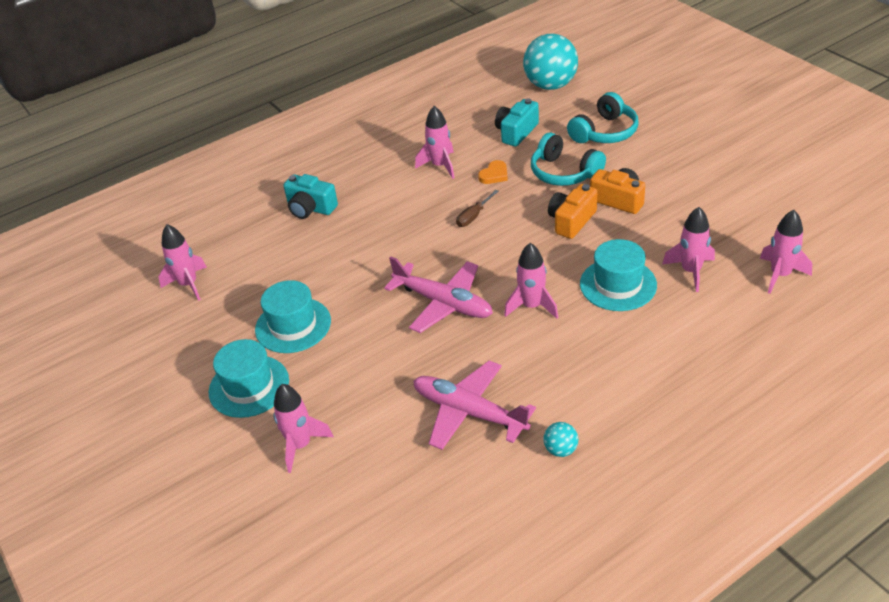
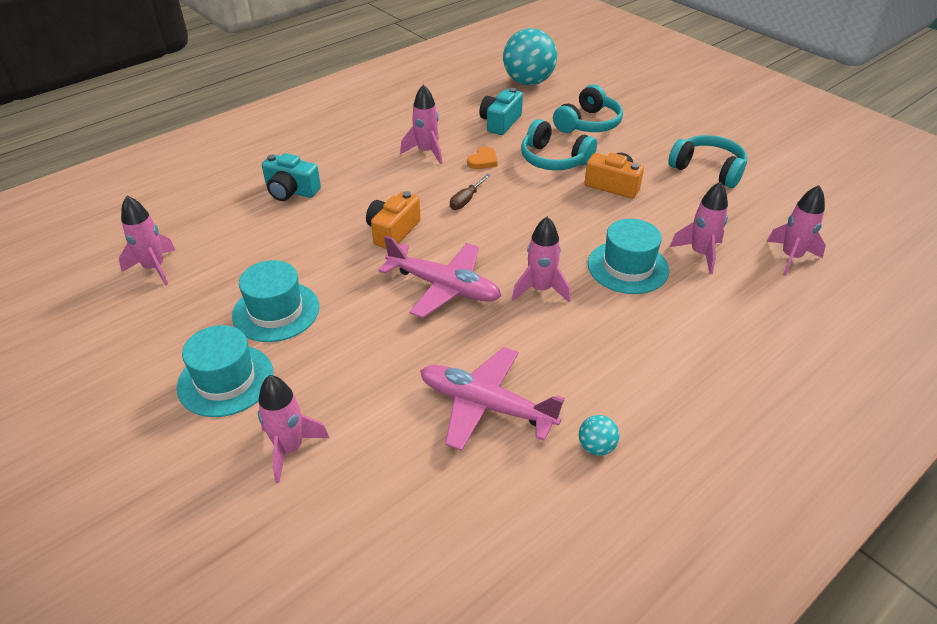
camera: 10 degrees left, 0 degrees up
(571, 221) = (569, 205): orange camera -> orange camera (393, 231)
(717, 182) = (708, 170): none -> turquoise headphones

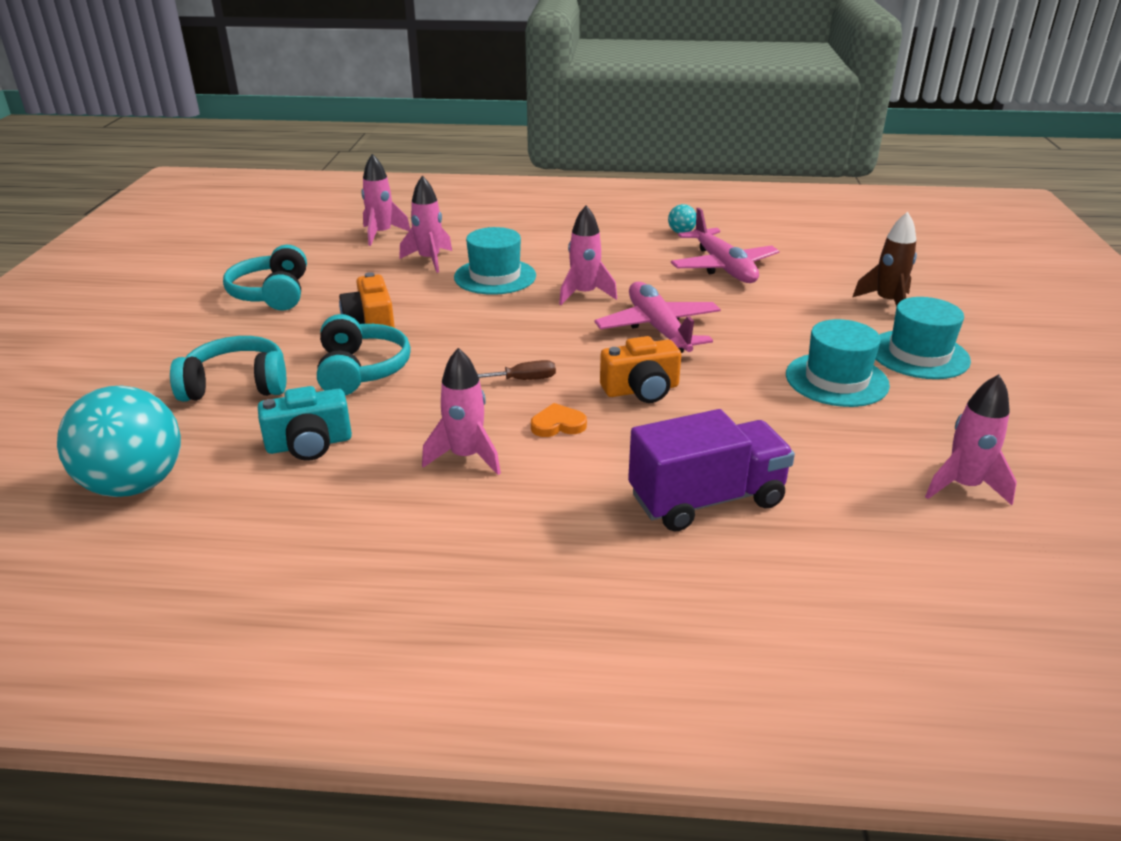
camera: 135 degrees left, 10 degrees down
(290, 449) = (887, 302): pink rocket -> brown rocket
(291, 191) = (706, 499): turquoise camera -> purple truck
(483, 161) = (428, 409): orange heart -> orange heart (558, 425)

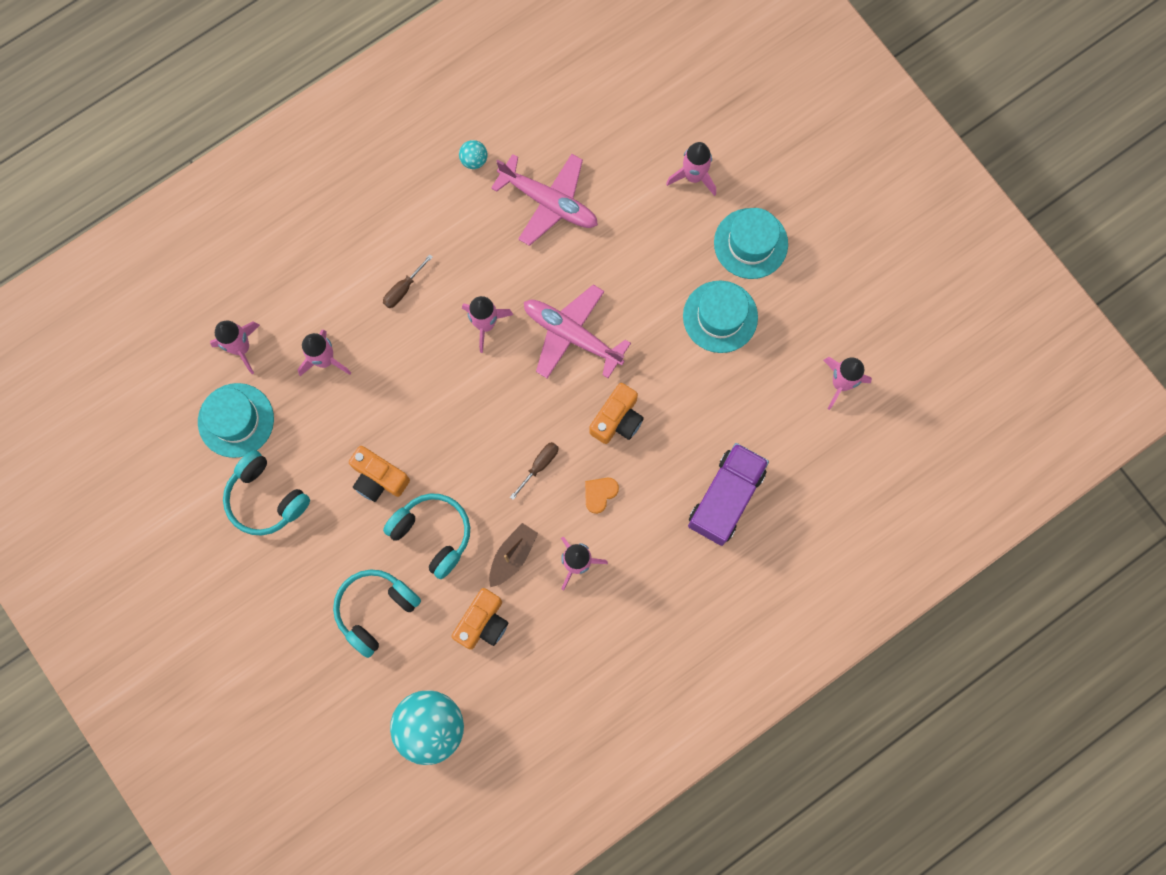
camera: 40 degrees left, 45 degrees up
(309, 444) = (482, 622): turquoise camera -> orange camera
(409, 418) = (512, 556): none -> brown boat
(495, 276) = (399, 347): turquoise hat -> turquoise hat (236, 420)
(541, 257) = (403, 289): none -> brown screwdriver
(887, 302) = (693, 176): brown rocket -> pink rocket

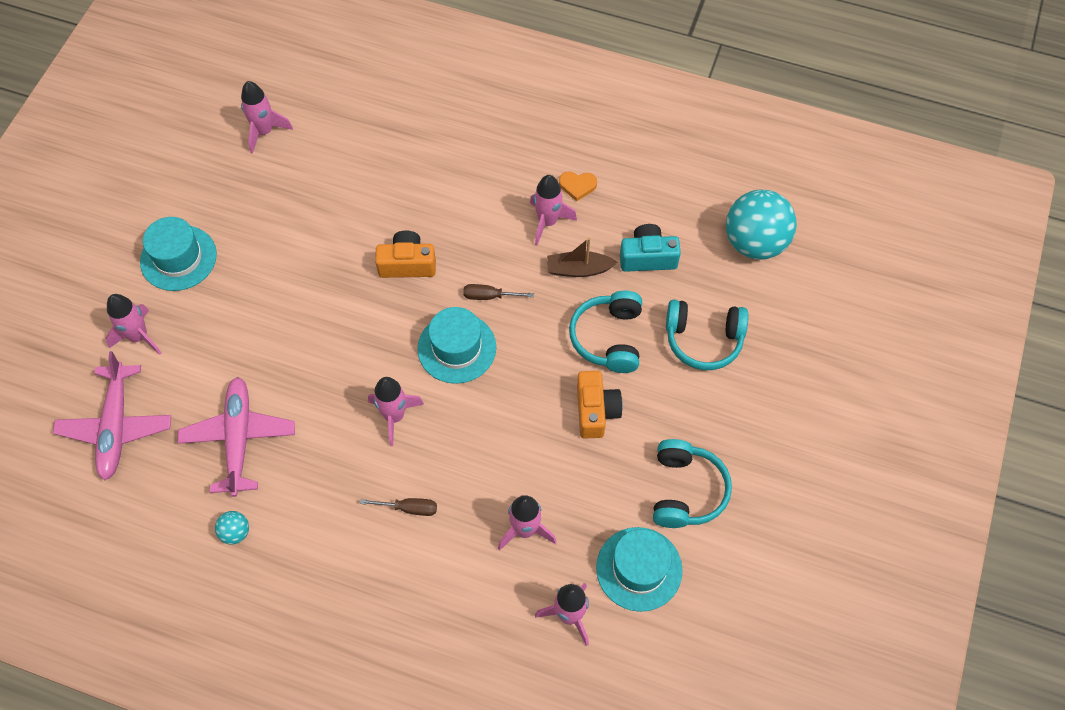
camera: 125 degrees left, 15 degrees down
(482, 622) = (647, 257): orange camera -> turquoise camera
(572, 335) = (356, 341): pink plane -> pink plane (116, 426)
(599, 494) = (479, 239): orange heart -> orange heart (577, 186)
(720, 316) = (262, 243): turquoise hat -> turquoise hat (457, 348)
(725, 498) = (417, 155): purple truck -> none

